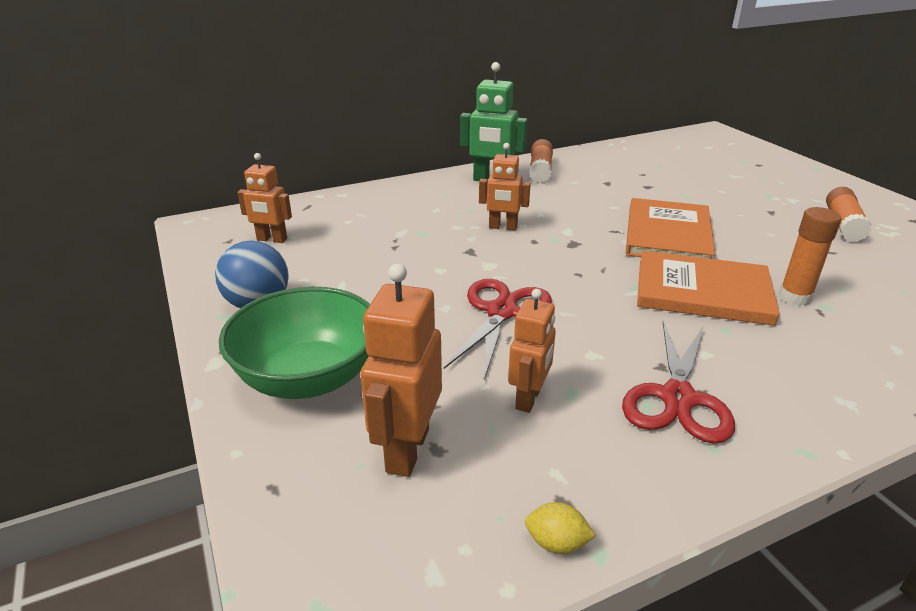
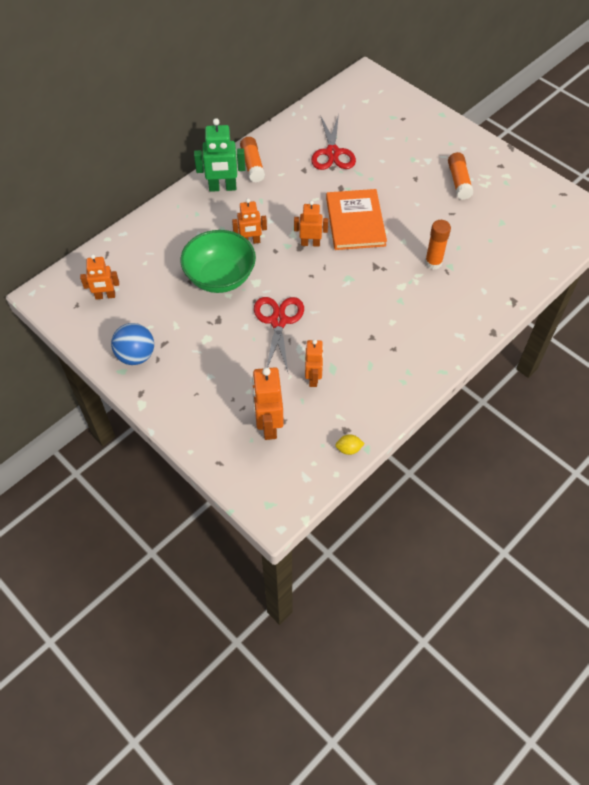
camera: 20 degrees left, 25 degrees up
(308, 378) = (198, 399): green bowl -> green bowl (220, 277)
(590, 243) = (310, 243): none -> orange robot
(677, 398) = (383, 356): red scissors -> red scissors (332, 153)
(702, 292) = (384, 272): orange book -> none

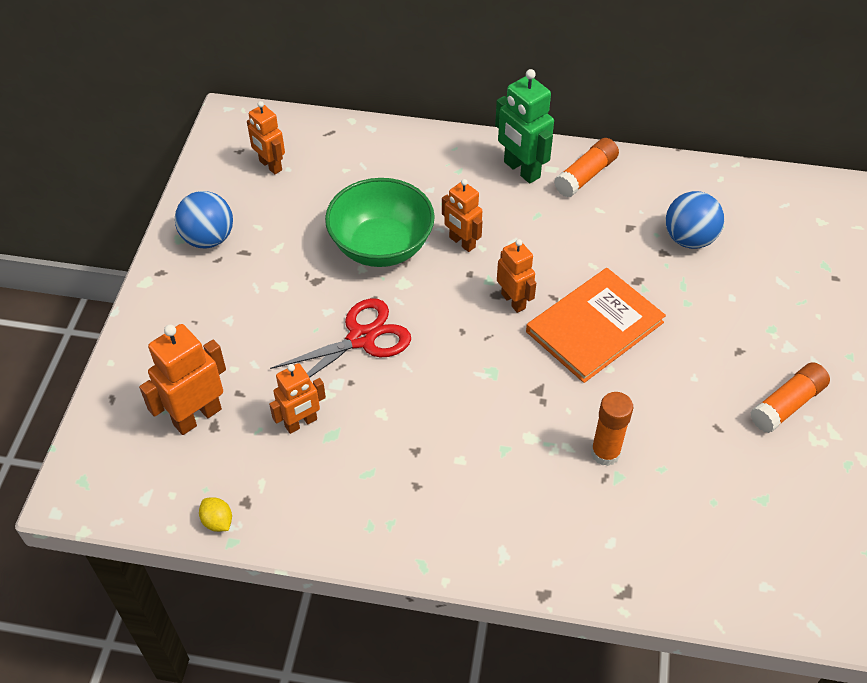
camera: 55 degrees right, 5 degrees down
(332, 153) = (689, 239): red scissors -> blue ball

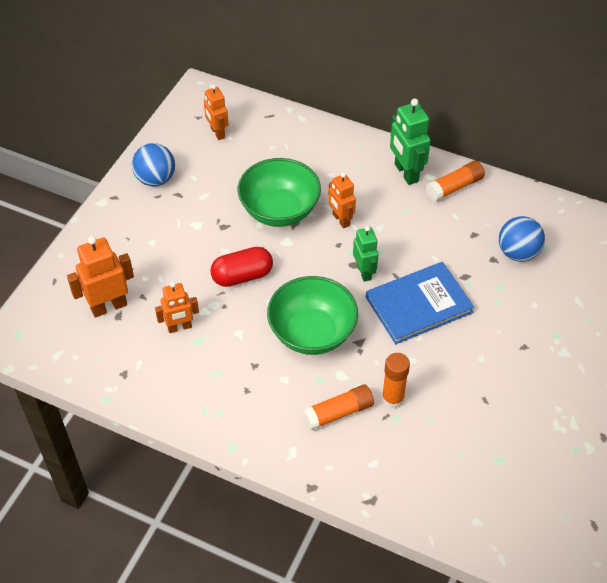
camera: 15 degrees right, 0 degrees up
(217, 521) = (100, 383): yellow lemon -> none
(361, 338) = (242, 276): red scissors -> red capsule
(475, 392) = (312, 333): none -> green bowl
(513, 301) = (364, 272): orange robot -> green robot
(594, 327) = (418, 304): orange book -> blue book
(787, 404) = (545, 395): orange glue stick -> orange glue stick (338, 412)

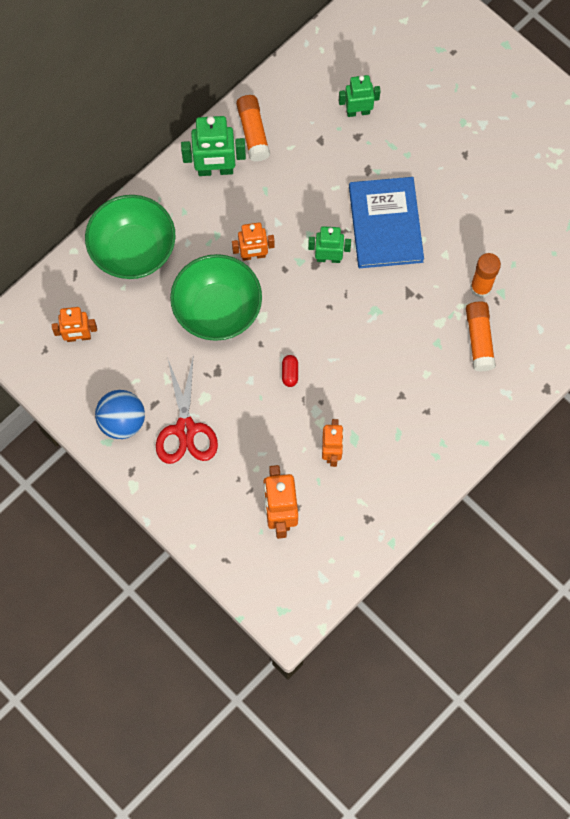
camera: 70 degrees left, 20 degrees up
(163, 220) = (185, 429): none -> red scissors
(242, 276) = (290, 373): red capsule -> red capsule, size x0.49
(312, 333) = (383, 331): green bowl -> green bowl (133, 250)
(518, 253) = (358, 111): blue ball -> green robot

